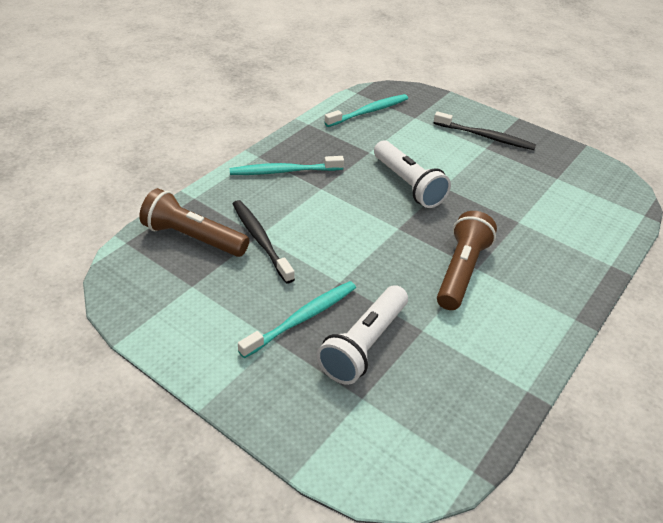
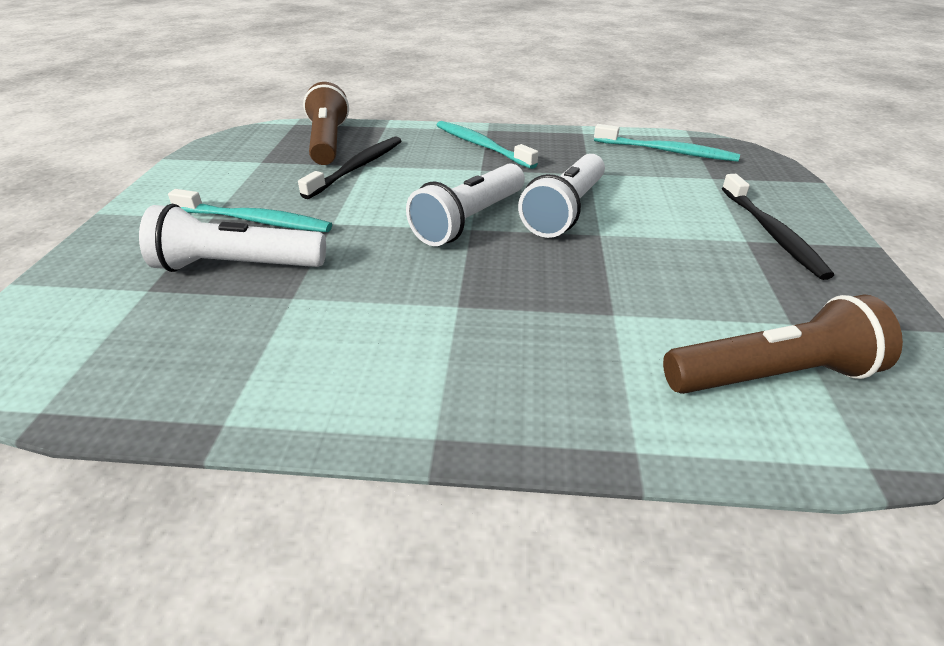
camera: 60 degrees right, 5 degrees down
(388, 224) = (469, 220): none -> white flashlight
(461, 271) = (437, 294): brown flashlight -> brown flashlight (772, 376)

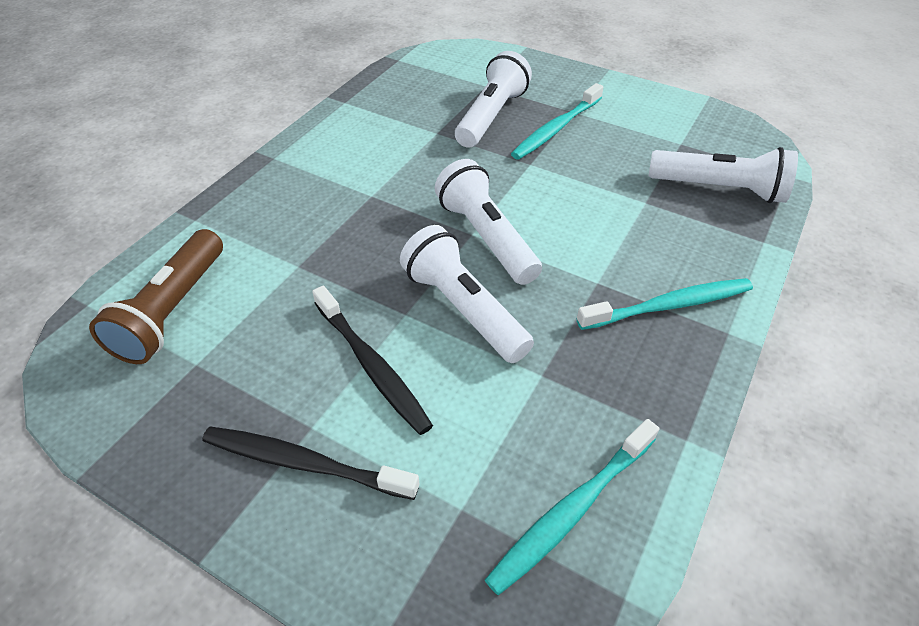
camera: 115 degrees right, 10 degrees up
(328, 142) = (719, 189): brown flashlight -> white flashlight
(358, 167) = (640, 196): black toothbrush -> black toothbrush (372, 366)

